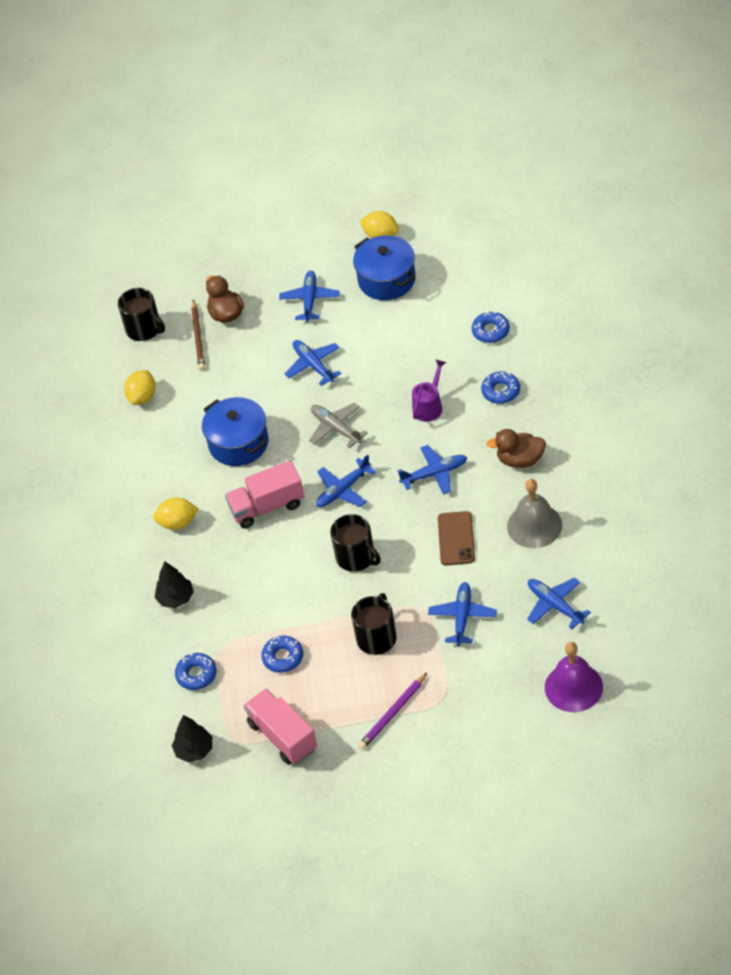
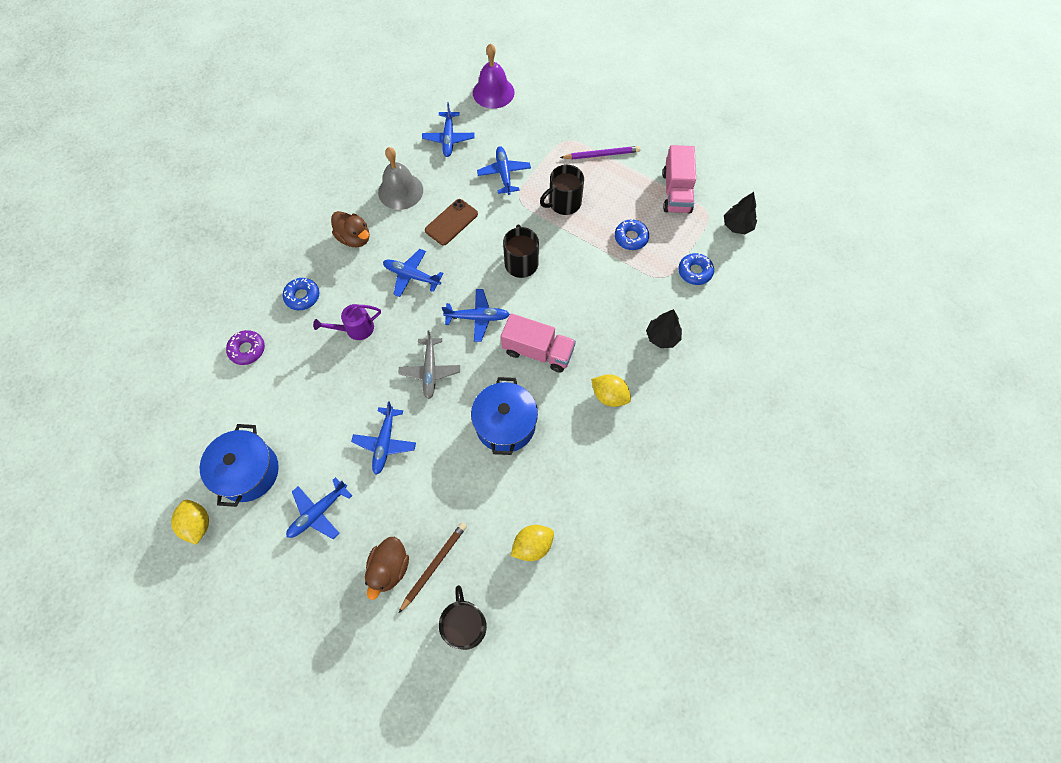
camera: 145 degrees left, 15 degrees up
(462, 617) = (504, 174): blue plane -> blue plane turned 120 degrees clockwise
(490, 331) = (247, 350): blue donut -> purple donut

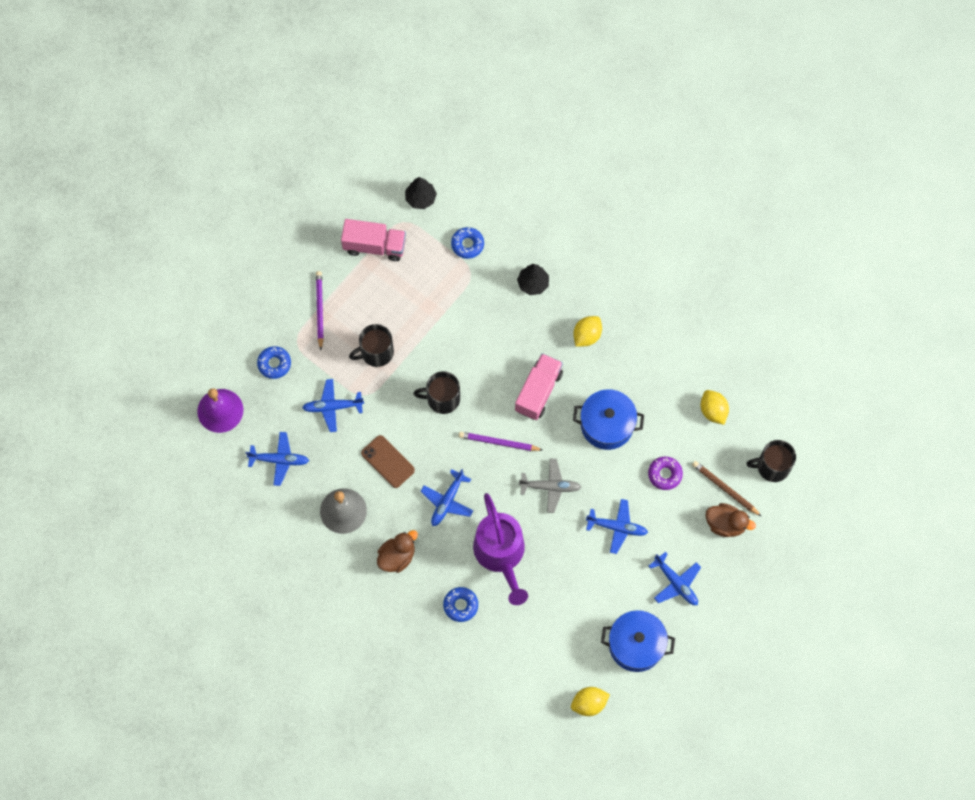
camera: 85 degrees left, 5 degrees up
(197, 524) = (680, 684): yellow lemon -> yellow lemon (589, 703)
(247, 350) = (514, 654): purple donut -> purple donut (665, 474)
(355, 329) = (501, 554): purple watering can -> purple watering can, size x1.93
(477, 317) = (499, 442): blue plane -> purple pencil
(564, 203) = (376, 352): black mug -> black mug turned 90 degrees clockwise
(631, 238) = (424, 295): blue donut -> blue donut (274, 364)

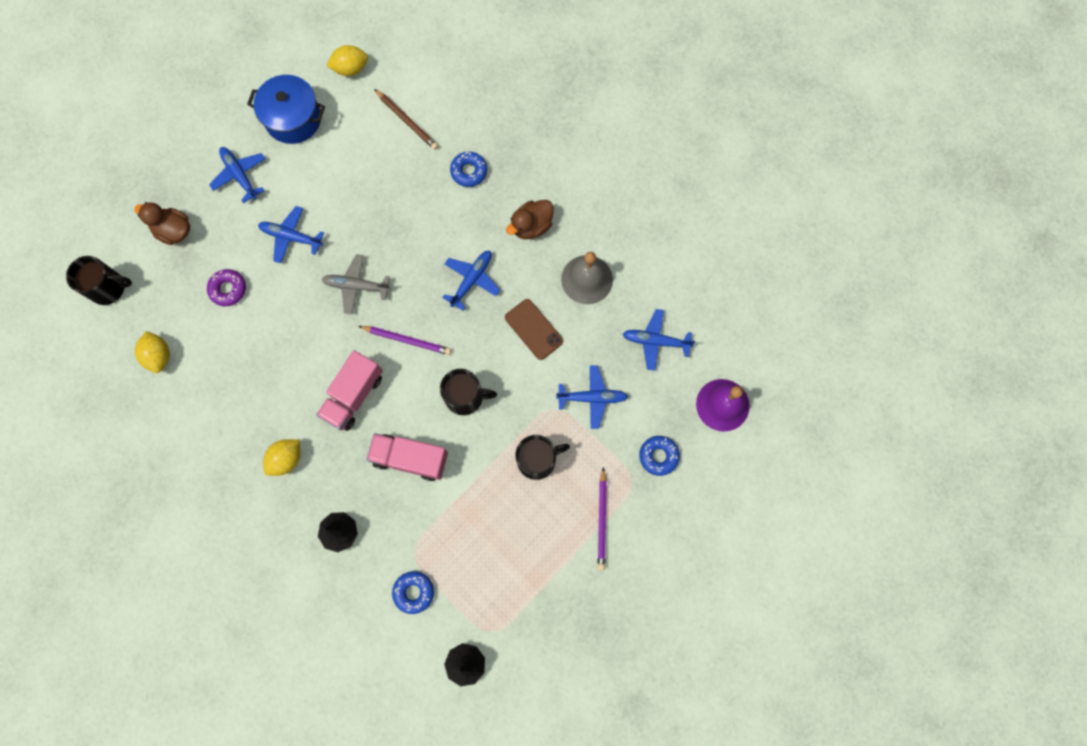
camera: 175 degrees left, 5 degrees up
(374, 246) = (529, 600): pink truck -> pink truck (410, 458)
(501, 554) = (420, 219): purple watering can -> none
(607, 425) = (282, 350): blue pot -> none
(725, 489) = (165, 268): brown pencil -> brown pencil (407, 121)

